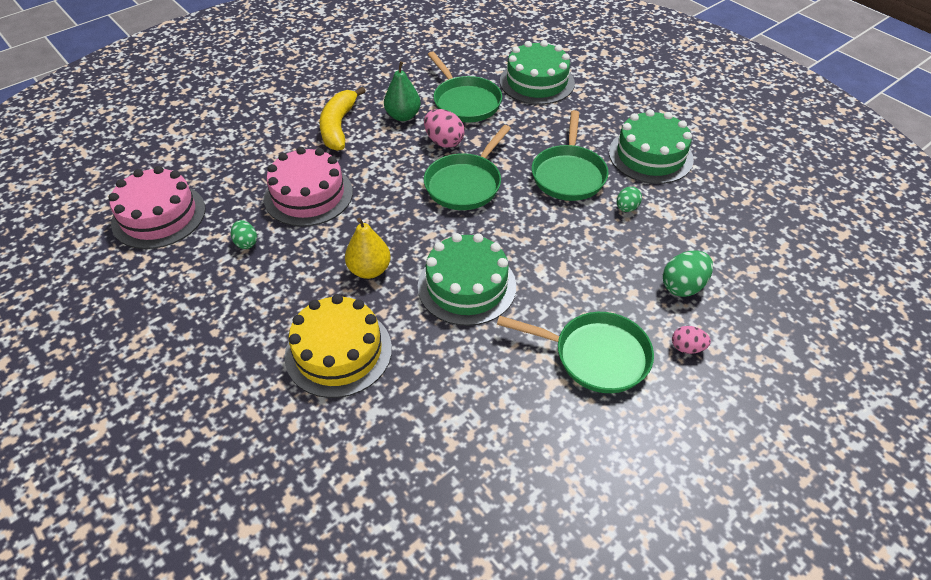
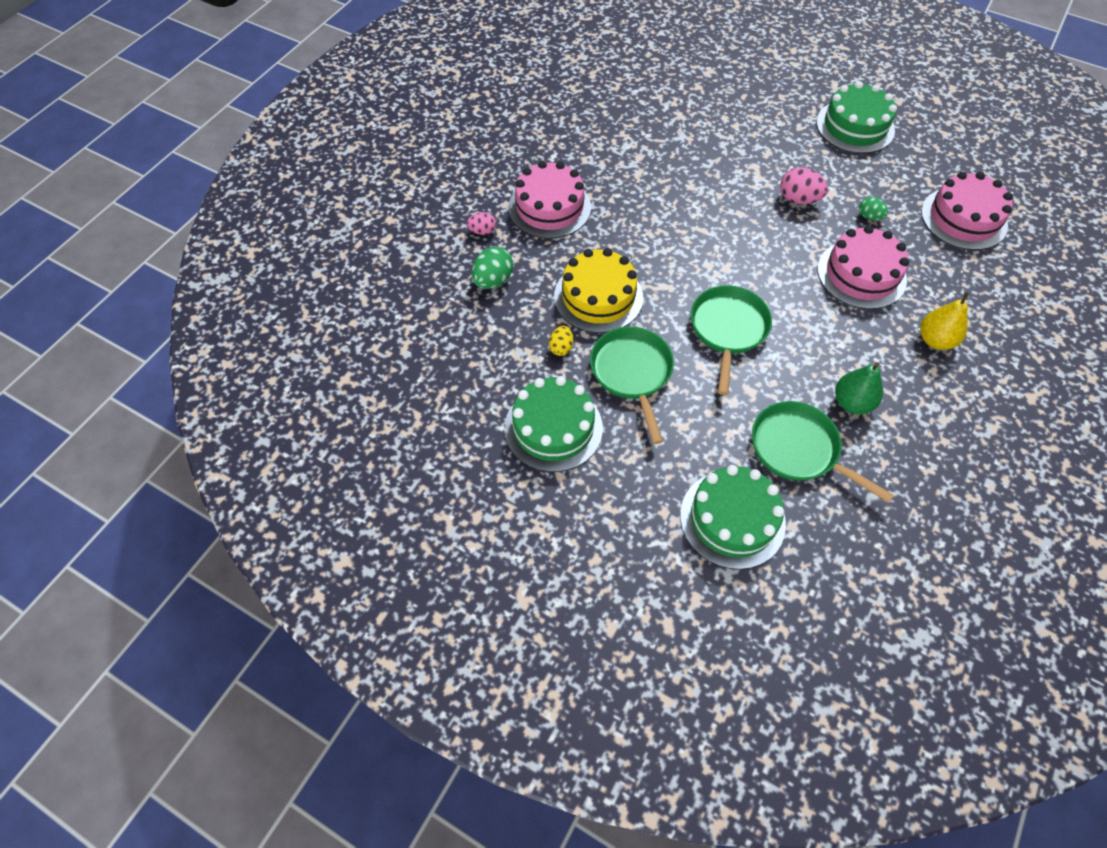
camera: 160 degrees right, 10 degrees up
(338, 126) = (907, 365): yellow banana -> none
(338, 352) = (730, 162): yellow cake -> yellow cake (598, 297)
(369, 270) = (753, 223): yellow pear -> yellow pear (935, 340)
(444, 142) = (783, 378): pink egg -> pink egg (798, 199)
(467, 286) = (669, 231): green cake -> green cake (855, 126)
(595, 356) = (549, 207): green pan -> pink cake
(626, 208) = (561, 348): green egg -> yellow egg

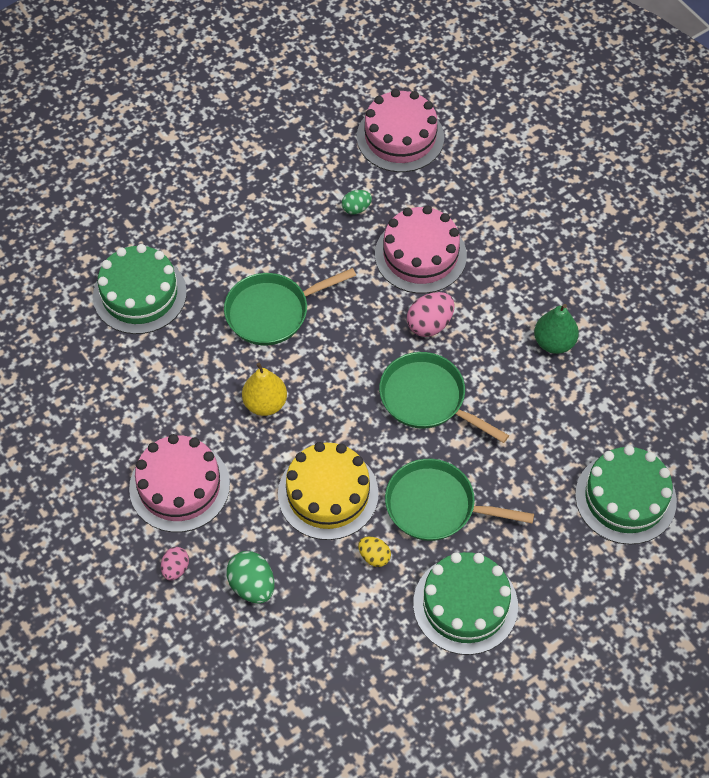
camera: 65 degrees left, 0 degrees up
(798, 199) = (301, 254): pink egg -> pink egg (429, 324)
(799, 450) = (581, 410): green pan -> green pan (272, 312)
(855, 126) = (234, 152): green cake -> green cake (139, 294)
(935, 340) = (521, 242): yellow pear -> yellow pear (265, 403)

